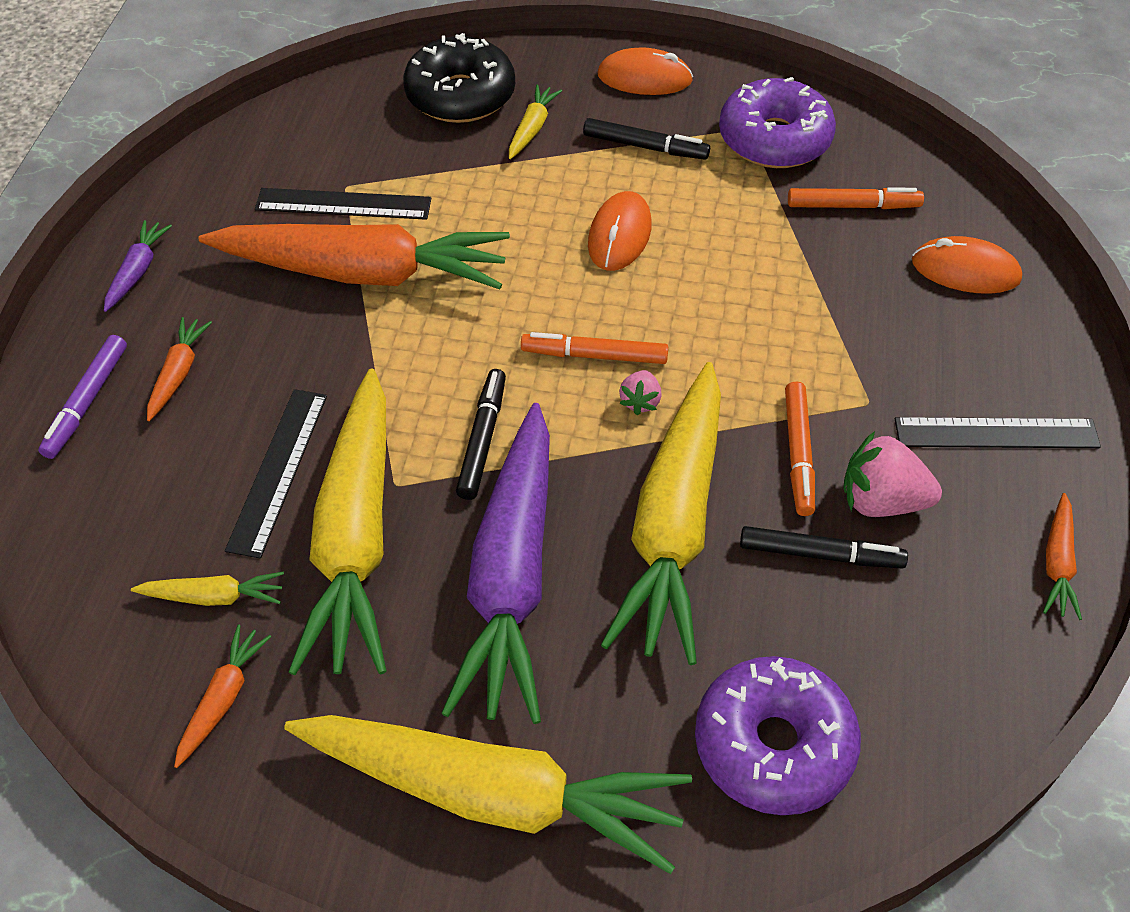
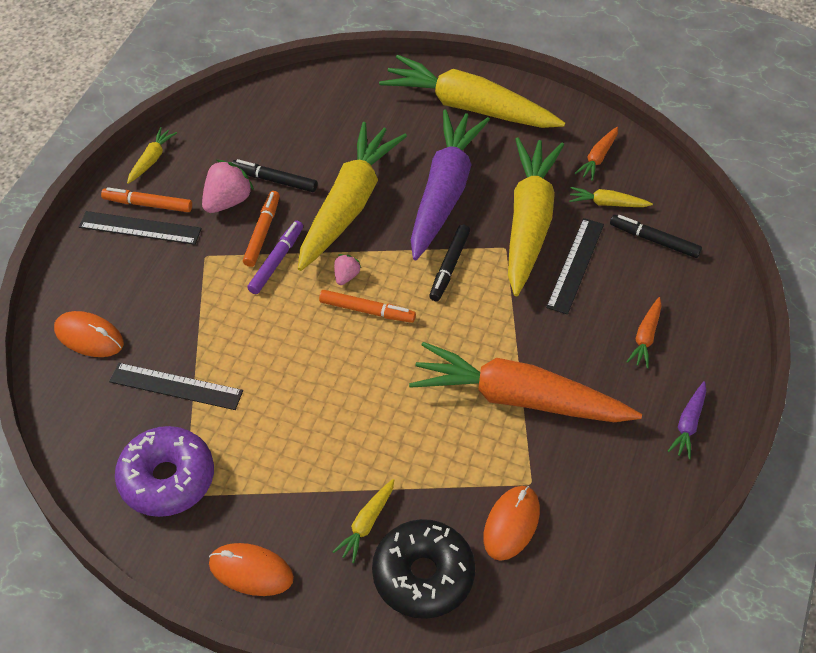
camera: 170 degrees left, 0 degrees up
(87, 402) = (703, 325): purple marker -> purple marker (276, 261)
(343, 204) = (533, 465): black ruler -> black ruler (176, 386)
(619, 235) = (323, 403): orange mouse -> orange mouse (511, 524)
(645, 147) = (276, 487): black marker -> black marker (654, 240)
(773, 745) = (333, 107): purple donut -> none
(853, 206) = (138, 403): orange marker -> orange marker (148, 204)
(881, 501) = (227, 201): pink strawberry -> pink strawberry turned 75 degrees counterclockwise
(1057, 563) = (151, 160): orange carrot -> yellow carrot

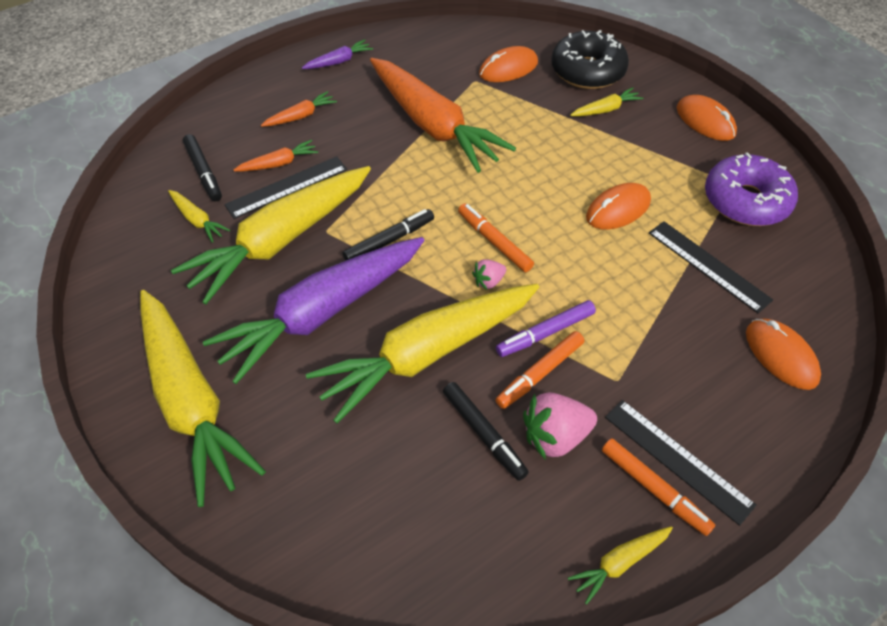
camera: 145 degrees left, 0 degrees up
(283, 401) = (618, 209): none -> orange mouse
(598, 158) = (148, 265): orange carrot -> orange carrot (278, 163)

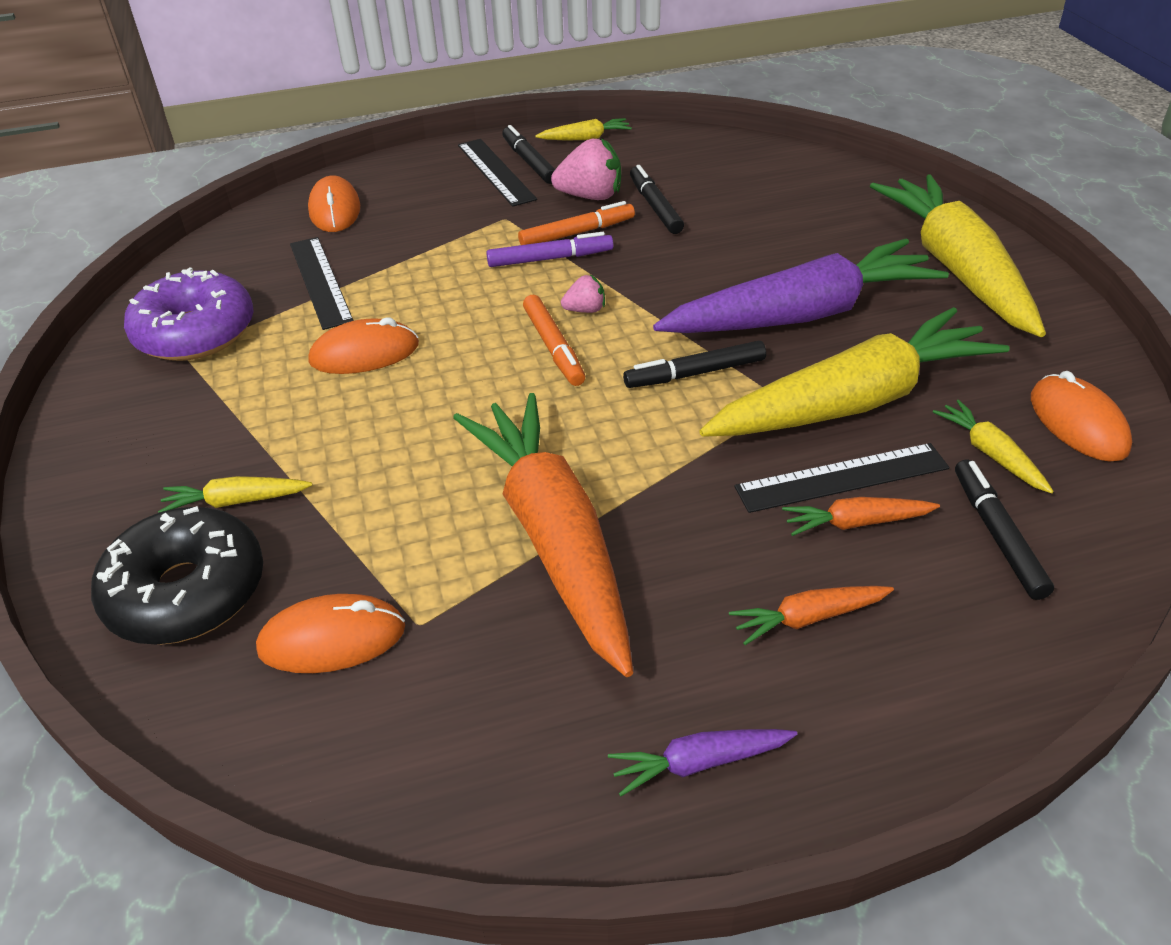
camera: 160 degrees left, 10 degrees down
(427, 354) = (687, 263): yellow carrot -> none
(654, 489) = (529, 162): orange marker -> black marker
(705, 121) = (108, 446): orange mouse -> orange mouse (1078, 423)

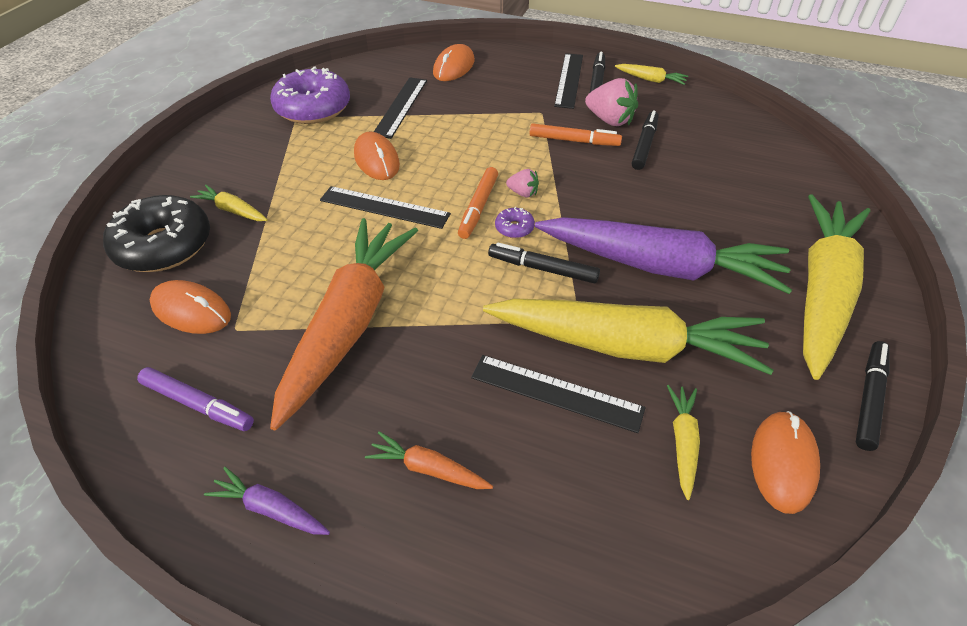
camera: 35 degrees right, 5 degrees up
(364, 353) = (376, 160): orange mouse -> orange mouse turned 45 degrees clockwise
(441, 399) = (384, 207): none -> black ruler
(550, 259) = (539, 150): purple marker -> purple marker (198, 404)
(618, 349) = (514, 228): none -> purple donut
(856, 523) = (530, 428): orange carrot -> none
(997, 535) = (617, 502): black marker -> black marker (869, 398)

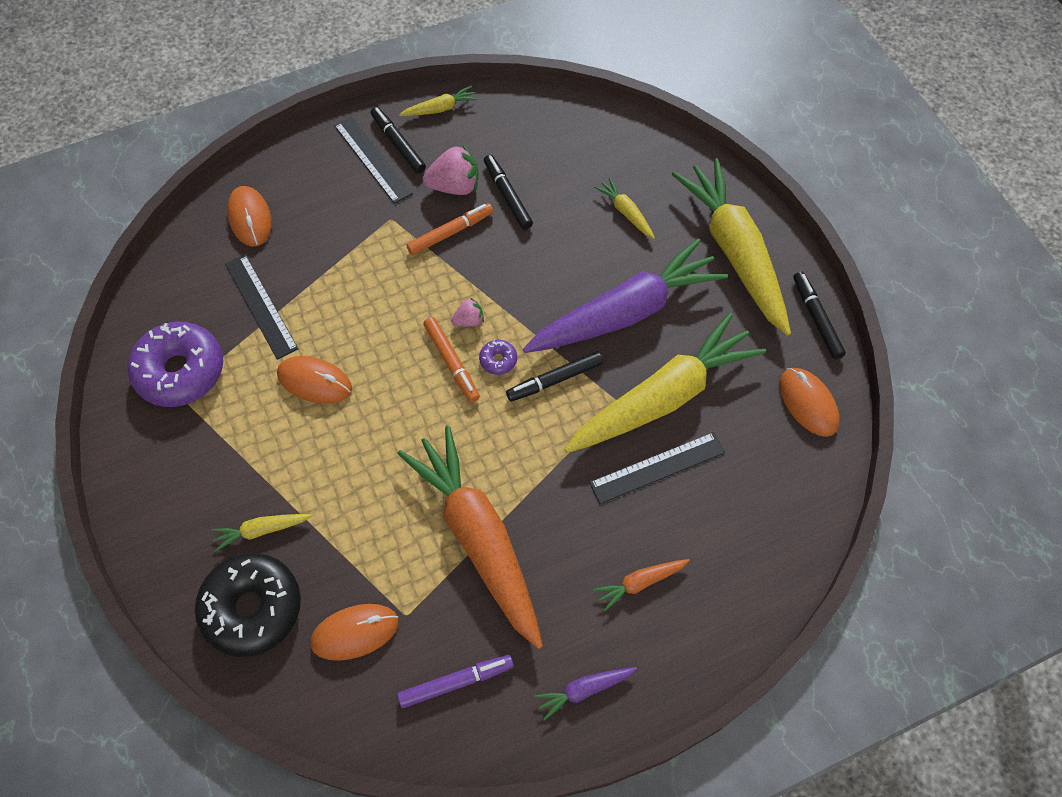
camera: 45 degrees left, 15 degrees up
(384, 207) = (380, 422): black ruler -> none
(683, 442) = (751, 437): yellow carrot -> yellow carrot (626, 212)

